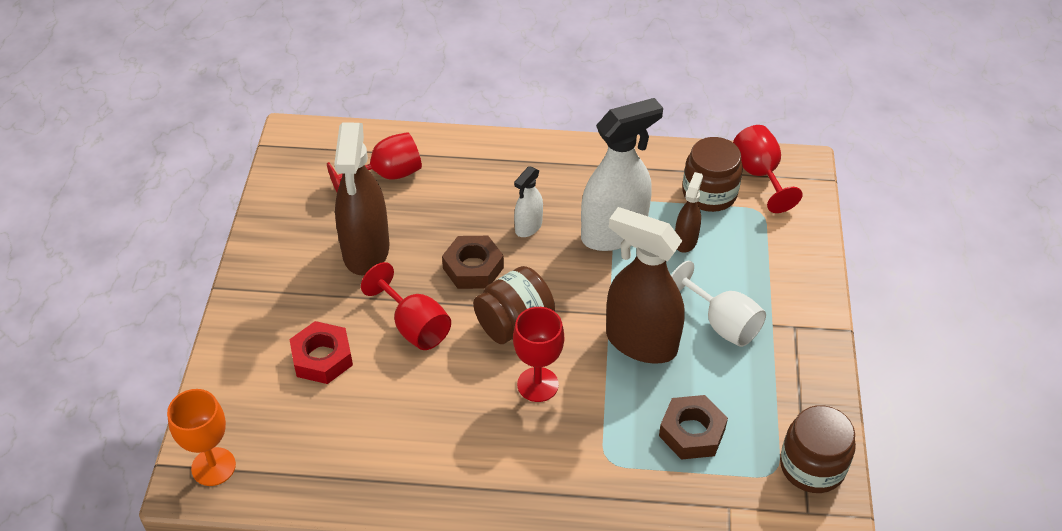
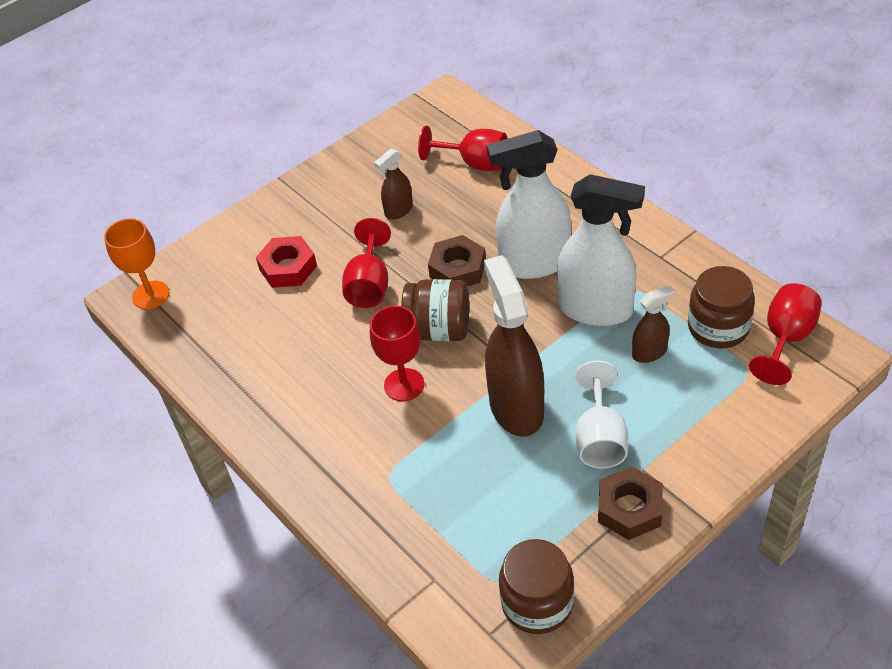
camera: 50 degrees right, 0 degrees up
(366, 251) = (398, 210): brown spray bottle -> brown spray bottle, size x0.49
(528, 227) = (534, 263): white spray bottle -> white spray bottle, size x2.02
(692, 432) = (473, 503): brown nut -> brown nut (629, 508)

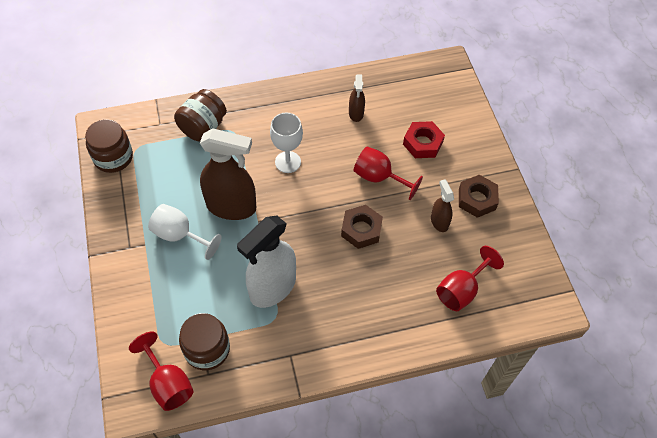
camera: 110 degrees right, 10 degrees up
(151, 295) = (442, 73): orange goblet -> none
(404, 385) = (288, 162): red goblet -> white goblet
(439, 329) = (317, 196): brown jar -> brown jar (203, 127)
(534, 263) = (337, 274): white spray bottle -> none
(629, 508) = (127, 224): brown nut -> brown nut (477, 199)
(649, 352) = (217, 297): brown spray bottle -> brown spray bottle (356, 113)

